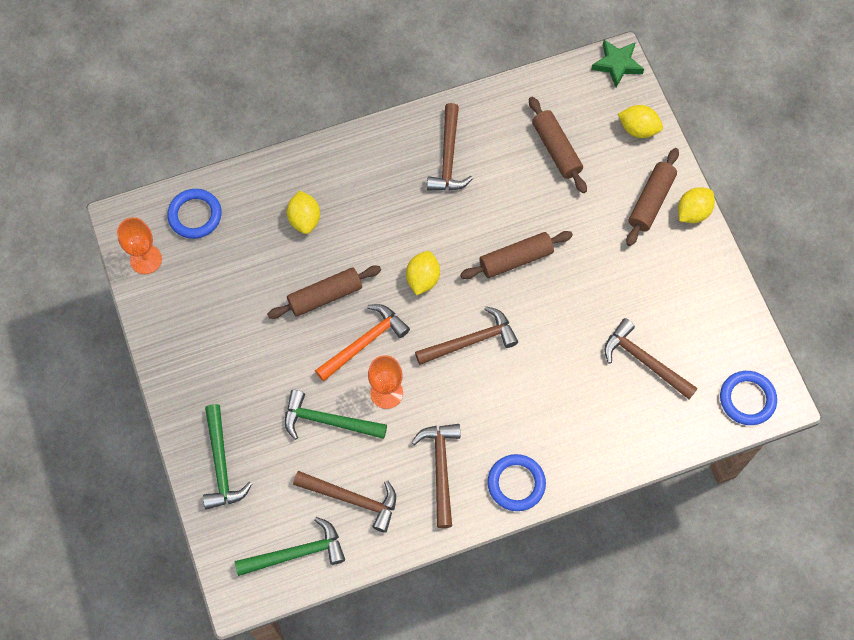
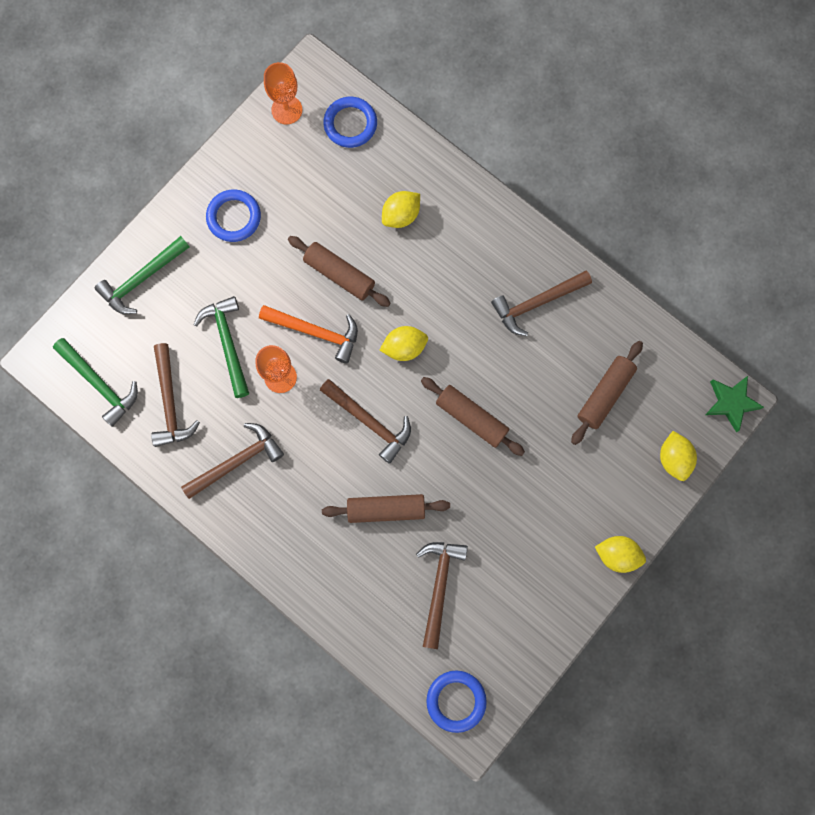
camera: 60 degrees right, 10 degrees up
(516, 483) = (259, 533): blue ring -> blue ring (234, 217)
(650, 201) = (605, 509): brown rolling pin -> brown rolling pin (386, 509)

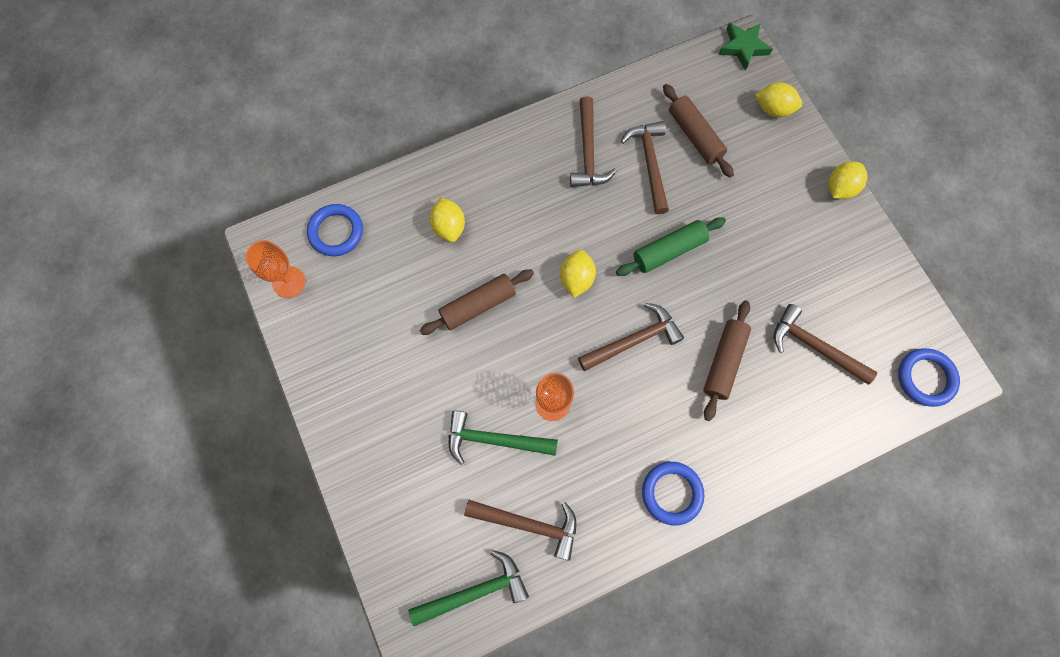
camera: 65 degrees left, 5 degrees down
(141, 279) = (385, 498): green hammer -> none
(234, 217) = (369, 378): blue ring -> blue ring (672, 493)
(237, 461) = (619, 482): brown hammer -> brown hammer (650, 163)
(316, 332) = (524, 351): orange hammer -> none
(471, 418) = (669, 251): brown rolling pin -> green rolling pin

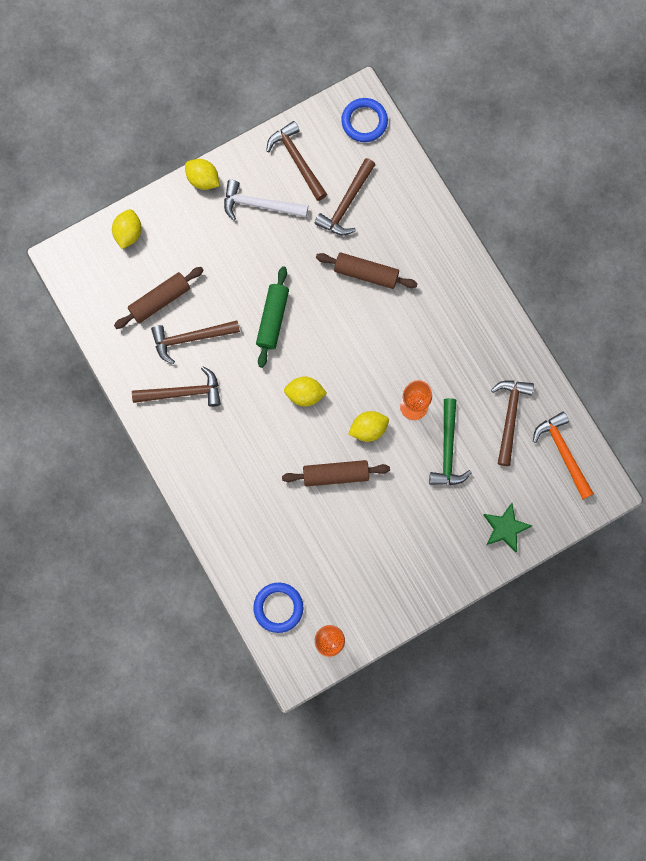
camera: 95 degrees left, 5 degrees up
(449, 227) = (265, 508): yellow lemon -> yellow lemon (368, 429)
(475, 591) = (563, 452): green hammer -> orange hammer
(478, 305) = (335, 475): brown rolling pin -> brown rolling pin turned 60 degrees counterclockwise
(634, 340) = (354, 344): brown hammer -> brown hammer (297, 160)
(669, 251) = (273, 319): green rolling pin -> green rolling pin turned 45 degrees clockwise
(672, 493) = (474, 311): blue ring -> none
(743, 47) = (64, 259): green star -> green star (505, 528)
(810, 246) = (259, 205): none -> white hammer

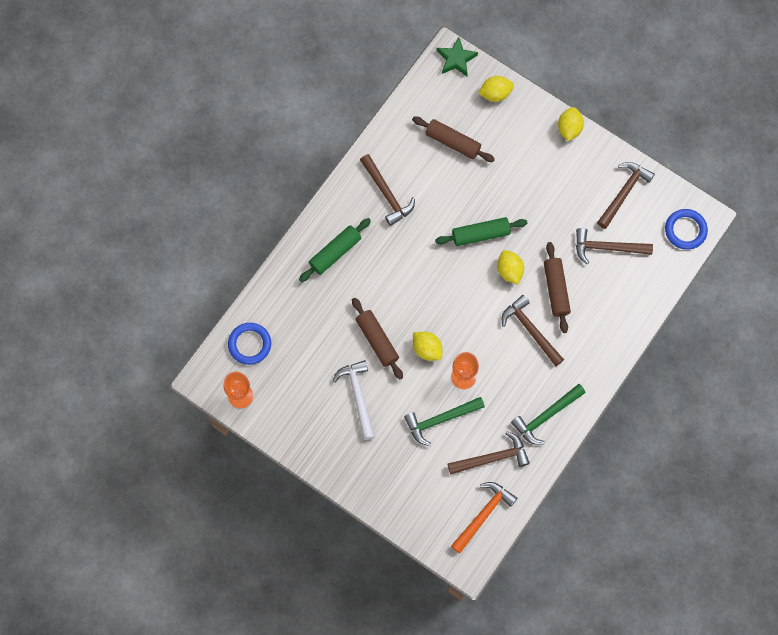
camera: 65 degrees right, 5 degrees down
(190, 338) = (433, 179): brown hammer -> brown hammer (530, 330)
(221, 474) = (335, 252): none -> green rolling pin
(259, 205) = (570, 181): white hammer -> white hammer (358, 396)
(305, 394) = (431, 287): yellow lemon -> yellow lemon (509, 271)
(491, 345) = (546, 416): none -> green hammer
(505, 528) = (397, 494): green star -> green star (456, 59)

